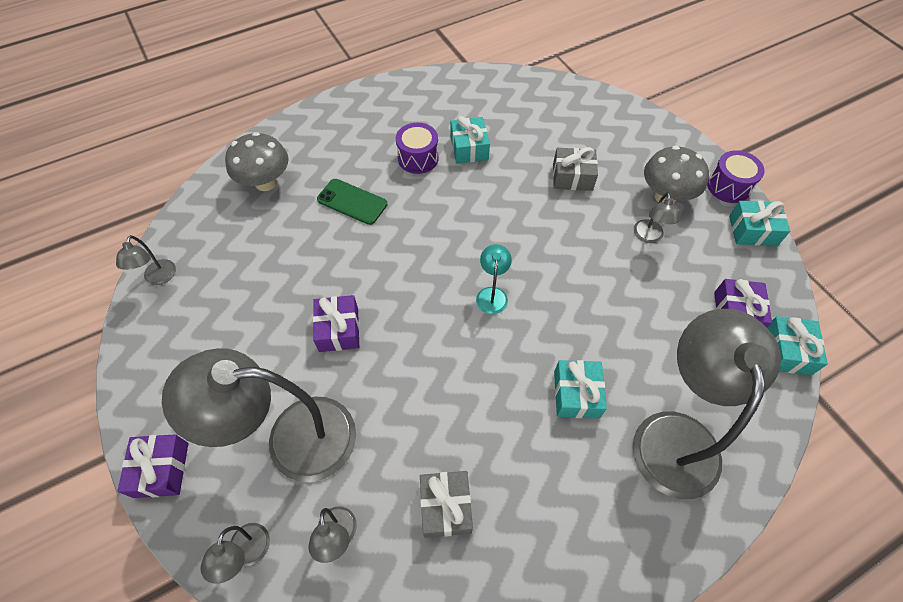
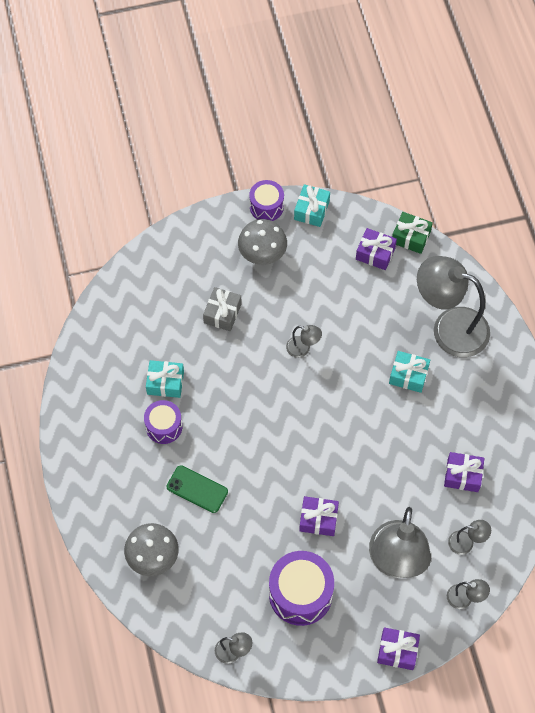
camera: 75 degrees left, 5 degrees up
(236, 331) = (300, 594): none -> purple drum
(352, 202) = (197, 489): green phone -> green phone turned 75 degrees clockwise
(445, 507) = (462, 475): grey gift -> purple gift
(492, 294) = (317, 406): turquoise lamp -> none
(648, 237) = (297, 282): grey lamp -> grey lamp (303, 348)
(786, 351) = (411, 237): turquoise gift -> green gift

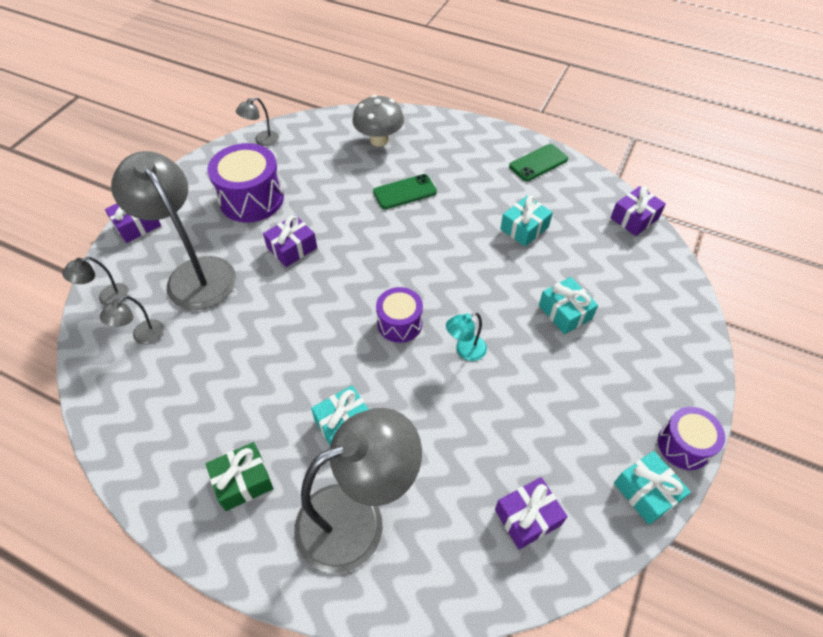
camera: 130 degrees right, 10 degrees down
(82, 418) = (538, 163): none -> green phone
(164, 426) = (482, 204): purple drum -> purple drum (399, 323)
(222, 313) = (565, 312): grey gift -> turquoise gift
(262, 254) = (614, 394): grey mushroom -> none
(303, 348) = (465, 351): grey lamp -> turquoise lamp
(411, 237) = (520, 584): green gift -> green gift (243, 481)
(462, 475) = (197, 385): purple gift -> purple gift (634, 218)

